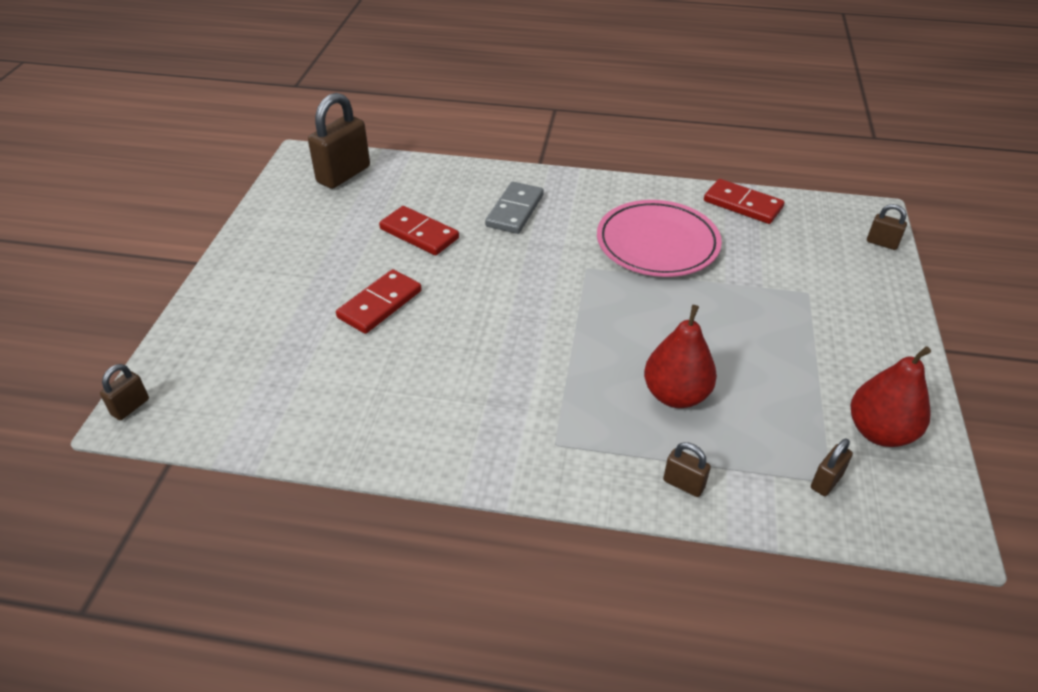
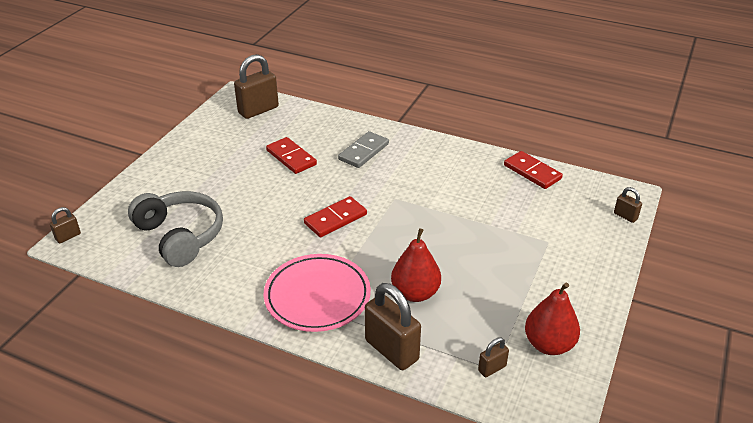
camera: 15 degrees right, 5 degrees down
(307, 374) = (180, 236): none -> grey headphones
(380, 304) = (245, 200): red domino -> red domino (335, 219)
(657, 243) = (454, 190): pink plate -> pink plate (317, 296)
(683, 484) = (391, 350): brown padlock -> brown padlock, size x2.06

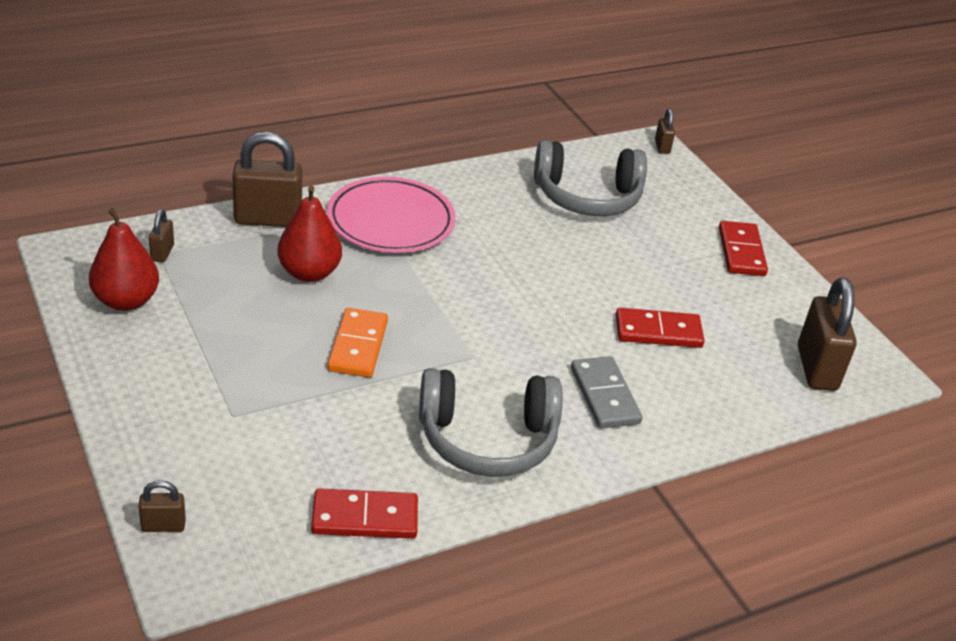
camera: 125 degrees right, 0 degrees up
(335, 219) = (491, 294): red domino -> red domino (741, 251)
(441, 167) = (487, 439): none -> grey headphones
(444, 236) = (358, 346): none -> orange domino

